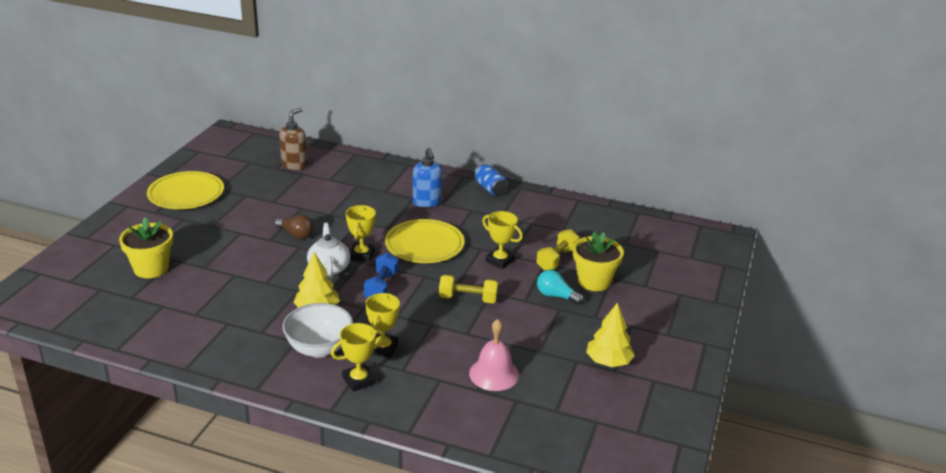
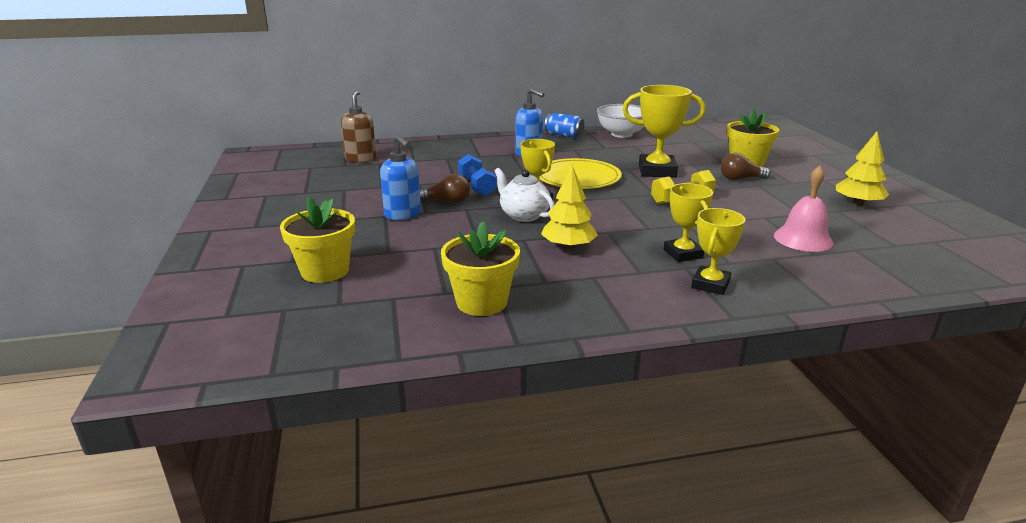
camera: 30 degrees left, 5 degrees down
(186, 193) = (272, 204): yellow plate -> none
(205, 331) = (481, 302): none -> yellow flower pot
(252, 236) = (403, 215): none -> blue soap dispenser
(319, 348) = (626, 274): white bowl -> white bowl (621, 134)
(381, 287) = (595, 213): blue dumbbell -> blue dumbbell (477, 186)
(500, 261) = (657, 171): yellow trophy -> yellow trophy, size x1.58
(556, 296) = (740, 179): turquoise light bulb -> brown light bulb
(557, 259) = (695, 159): yellow dumbbell -> none

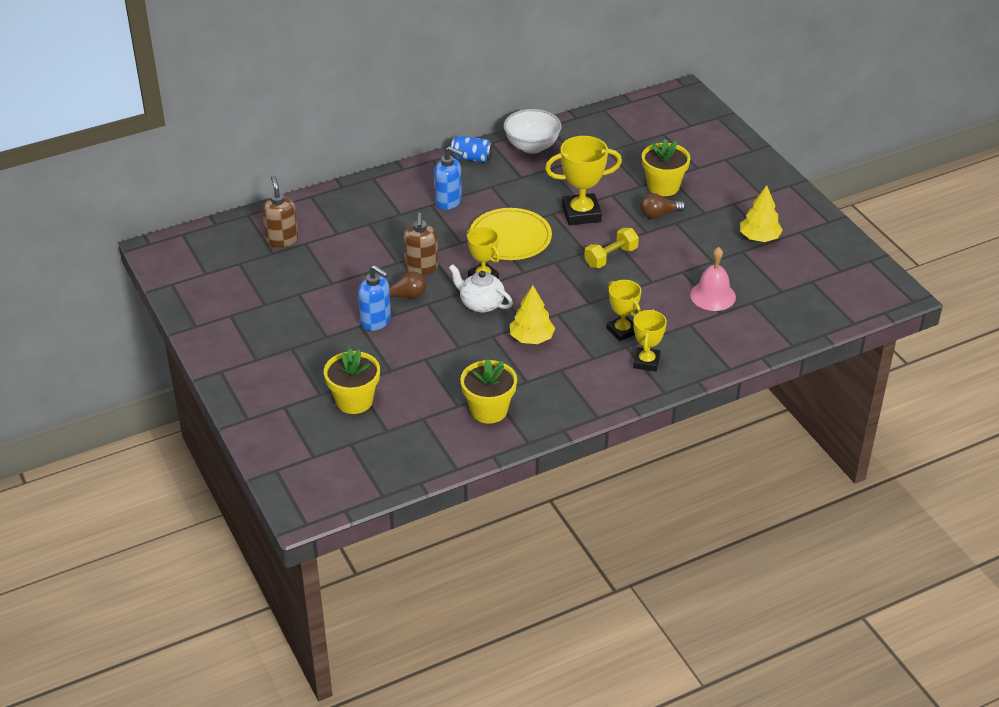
camera: 15 degrees left, 15 degrees up
(477, 186) = (421, 268): blue dumbbell -> brown soap dispenser

